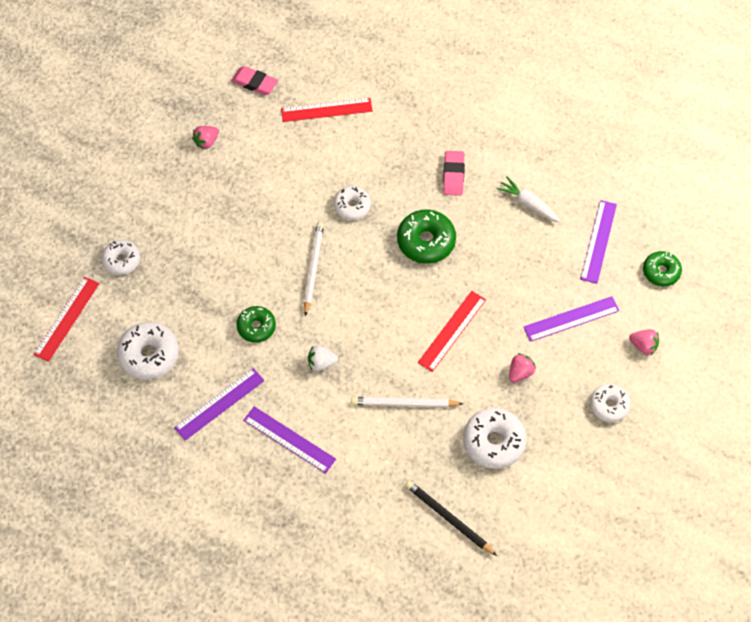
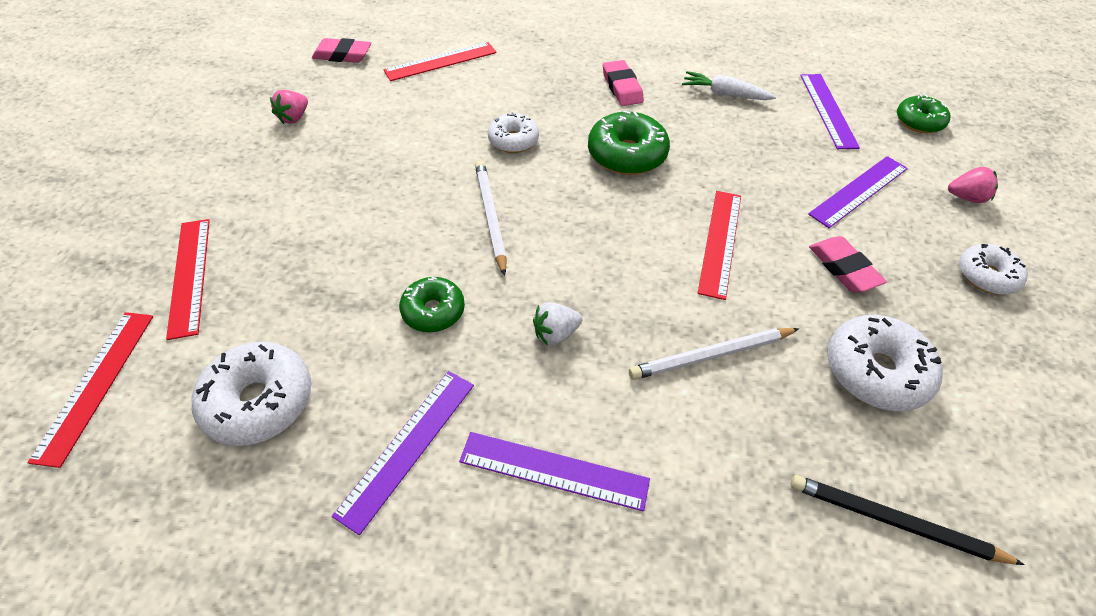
camera: 20 degrees left, 10 degrees down
(122, 260) = (189, 276): white donut -> red ruler
(520, 373) = (843, 268): pink strawberry -> pink eraser

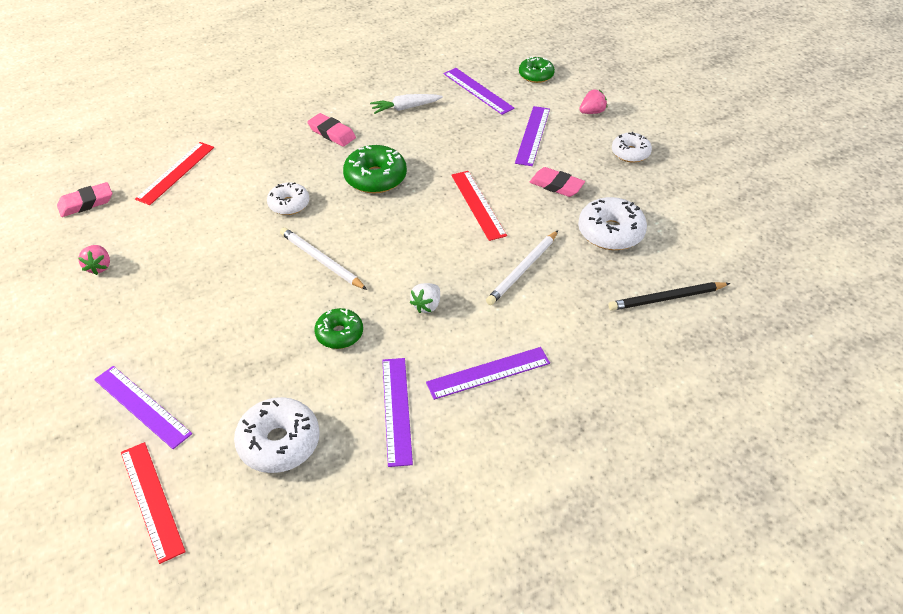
camera: 35 degrees left, 5 degrees down
(189, 276) = (142, 406): red ruler -> purple ruler

